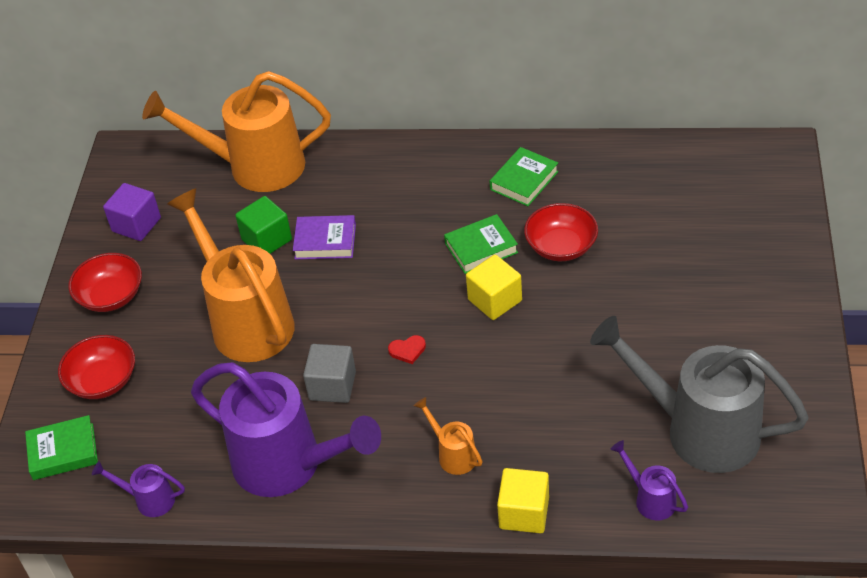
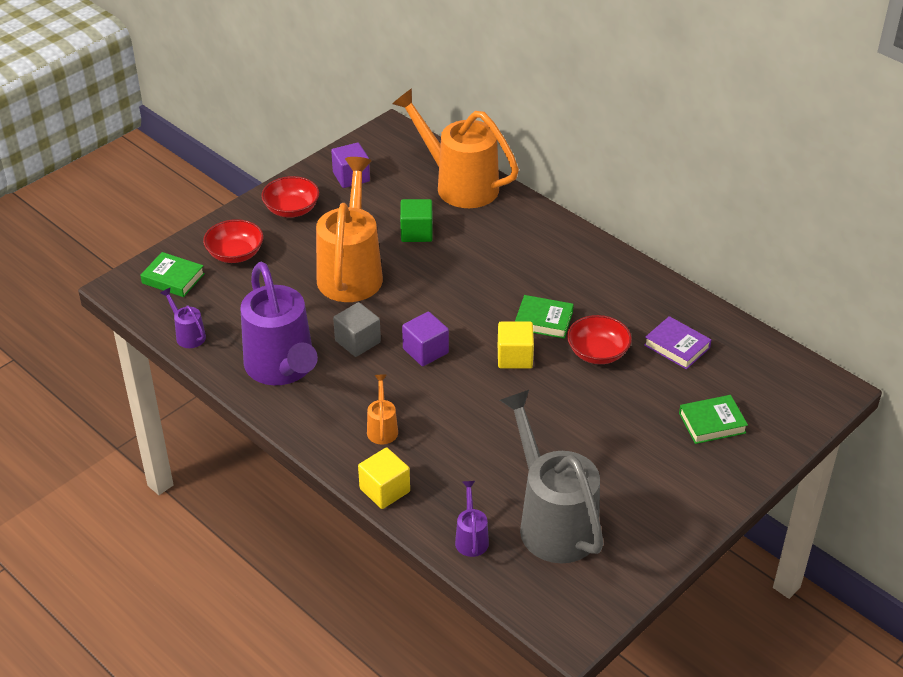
camera: 35 degrees right, 5 degrees down
(325, 241) = (450, 255): purple book -> purple book (677, 346)
(407, 350) = (425, 351): red heart -> purple cube
(524, 180) = (622, 297): green book -> green book (712, 423)

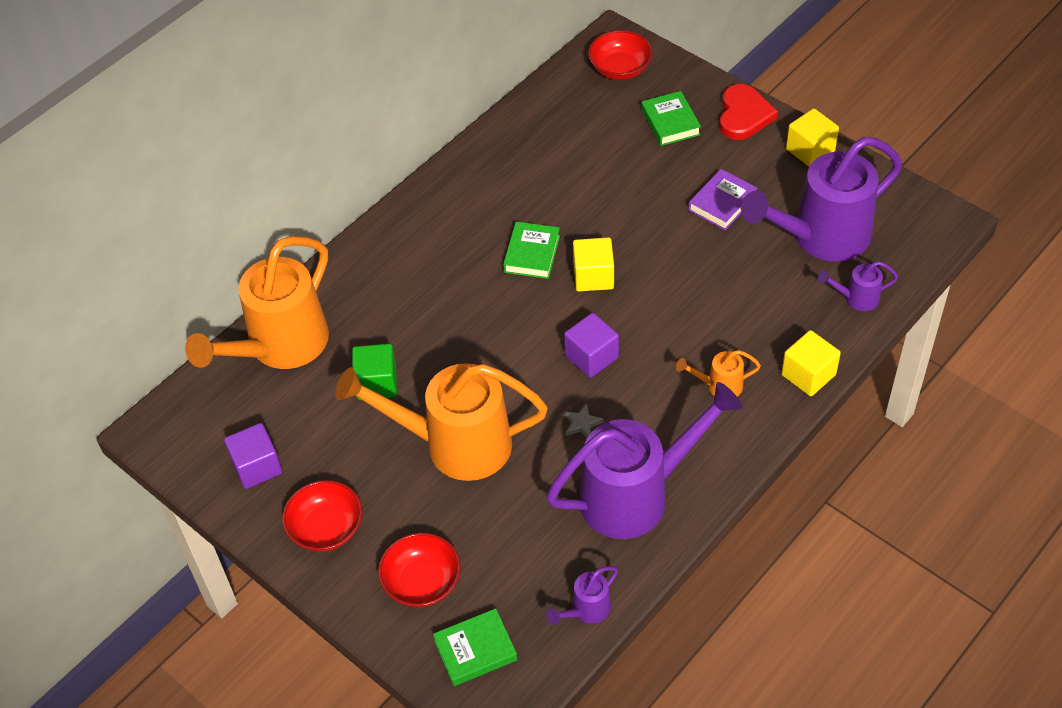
camera: 90 degrees left, 10 degrees up
(173, 278) = (475, 650): green book -> green book turned 45 degrees clockwise
(357, 341) = (582, 424): grey cube -> grey star
(553, 521) = (821, 237): grey watering can -> purple watering can
(597, 353) = (579, 208): red bowl -> red bowl (620, 68)
(675, 528) = (810, 150): none -> yellow cube
(677, 346) = (564, 146): purple book -> purple book (722, 203)
(725, 480) = (744, 115): none -> red heart

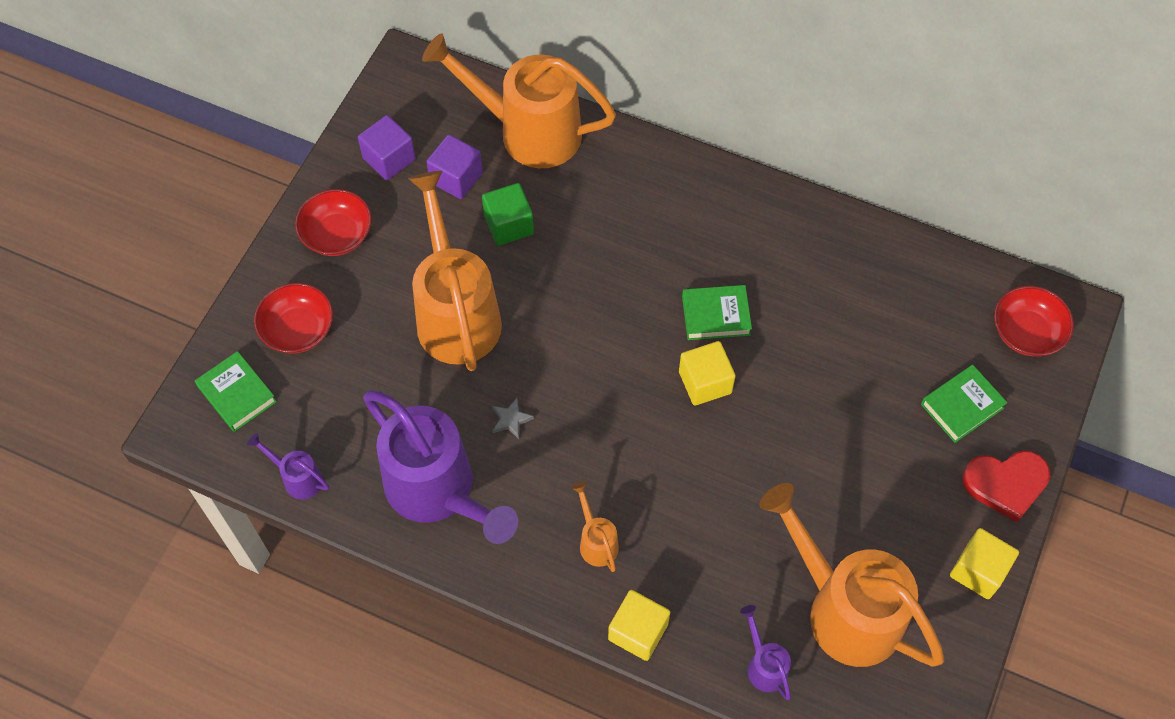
camera: 70 degrees right, 10 degrees up
(591, 357) = (597, 407): purple cube -> purple cube (456, 178)
(722, 203) = (857, 489): purple book -> none
(821, 237) = (844, 609): purple watering can -> orange watering can

